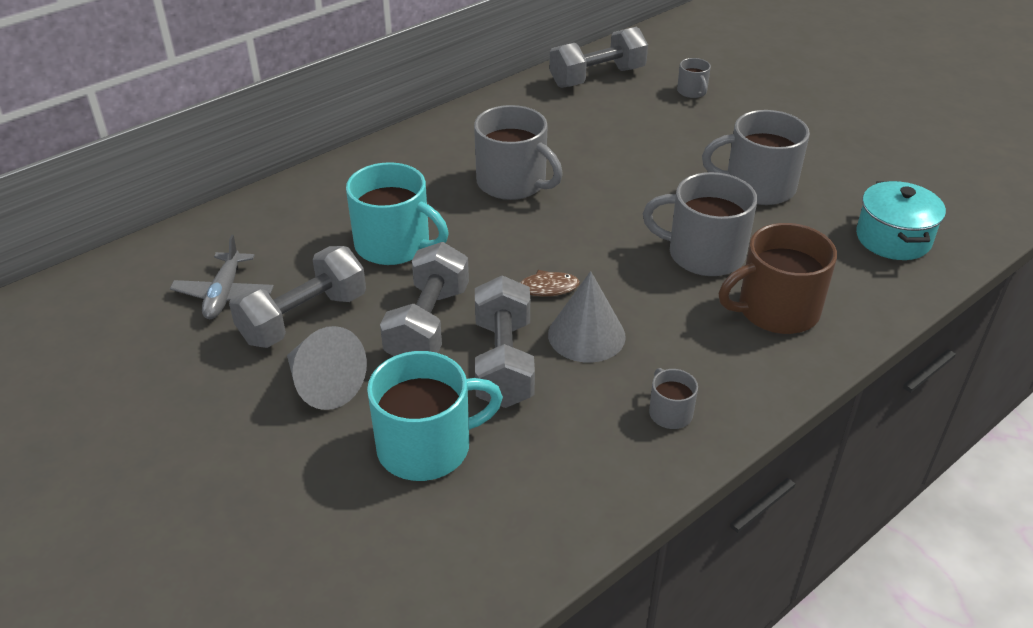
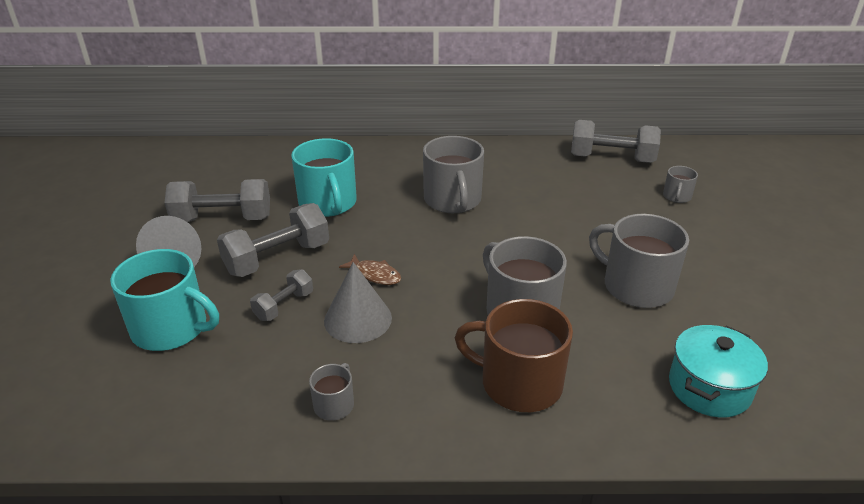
camera: 40 degrees right, 5 degrees down
(224, 294) = (207, 186): grey plane -> none
(503, 362) = (284, 306): grey dumbbell -> grey dumbbell, size x0.56

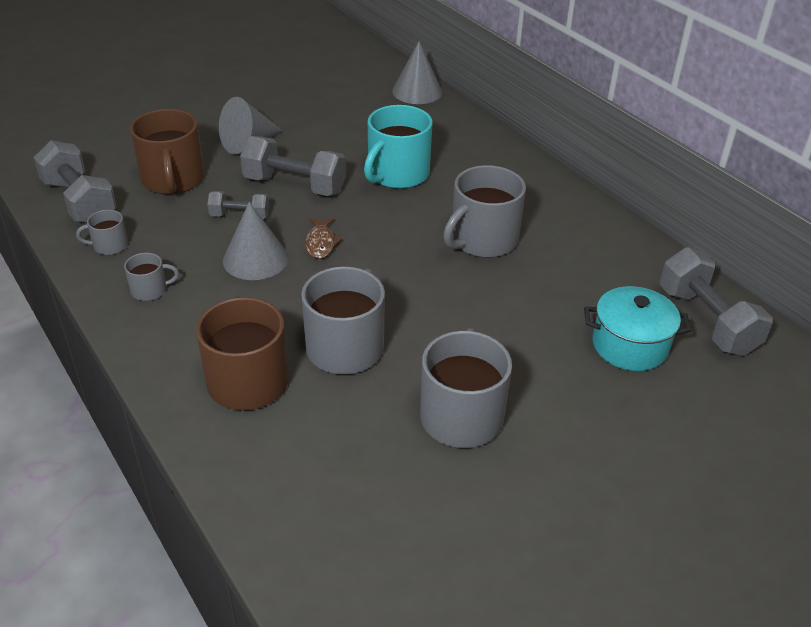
camera: 55 degrees right, 5 degrees up
(171, 328) = (173, 180): turquoise mug -> brown mug
(223, 219) = (319, 136): grey dumbbell -> grey dumbbell (80, 202)
(229, 151) = (417, 91): none -> grey cone
(677, 196) = (685, 400): grey mug -> grey mug (109, 246)
(709, 387) = (339, 516): turquoise pot -> turquoise pot (630, 345)

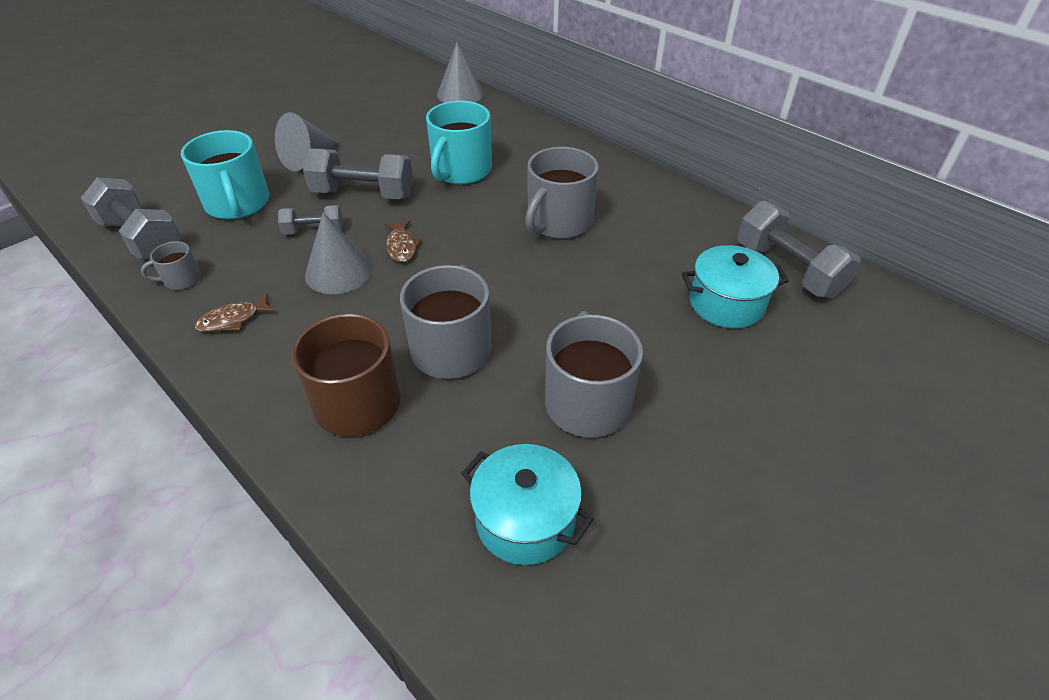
camera: 10 degrees left, 5 degrees up
(150, 290) = (233, 320): grey mug -> brown fish
(173, 180) = (238, 204): brown mug -> turquoise mug
(375, 507) = (525, 520): none -> turquoise pot

